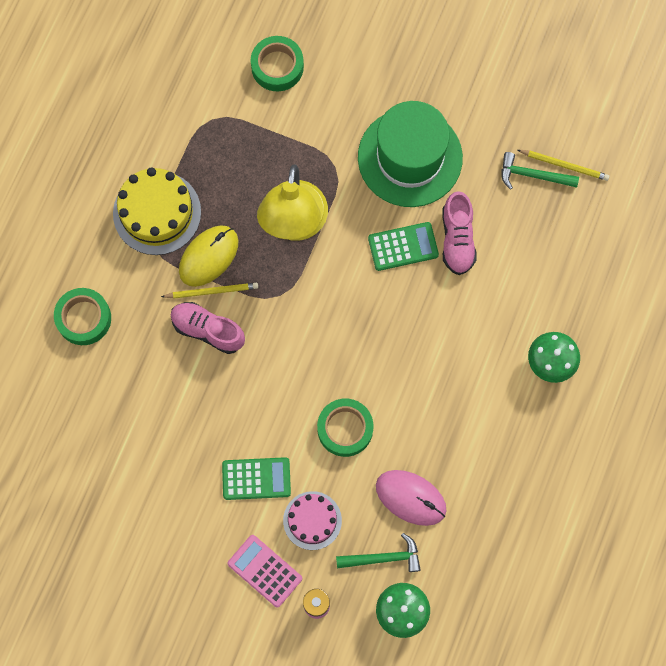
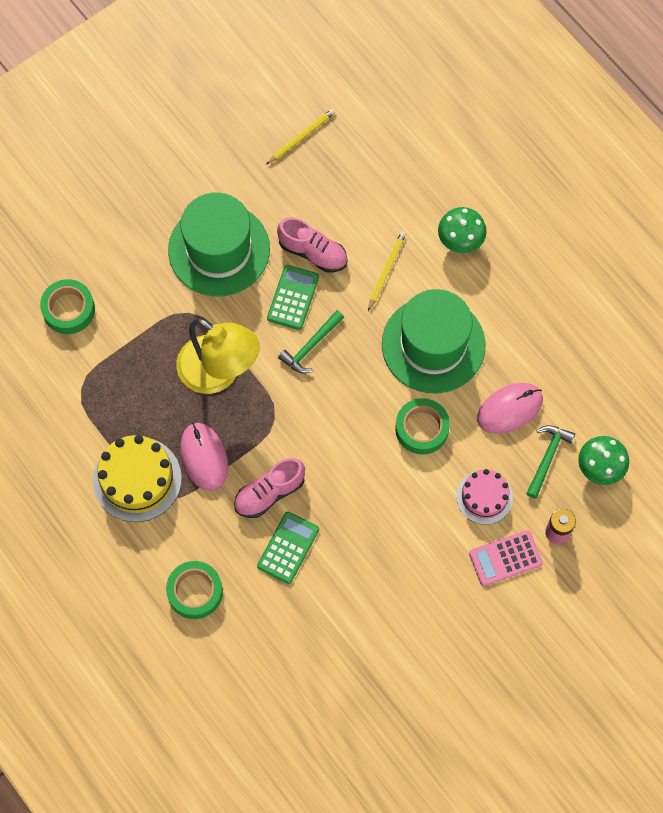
camera: 60 degrees left, 5 degrees down
(208, 256) = (204, 457): yellow mouse -> pink mouse
(211, 291) = (236, 471): yellow pencil -> yellow pencil (386, 270)
(256, 479) = (423, 523): green calculator -> green calculator (288, 548)
(432, 395) = (433, 345): none -> green hat
(533, 175) = (294, 165): green hammer -> green hammer (310, 346)

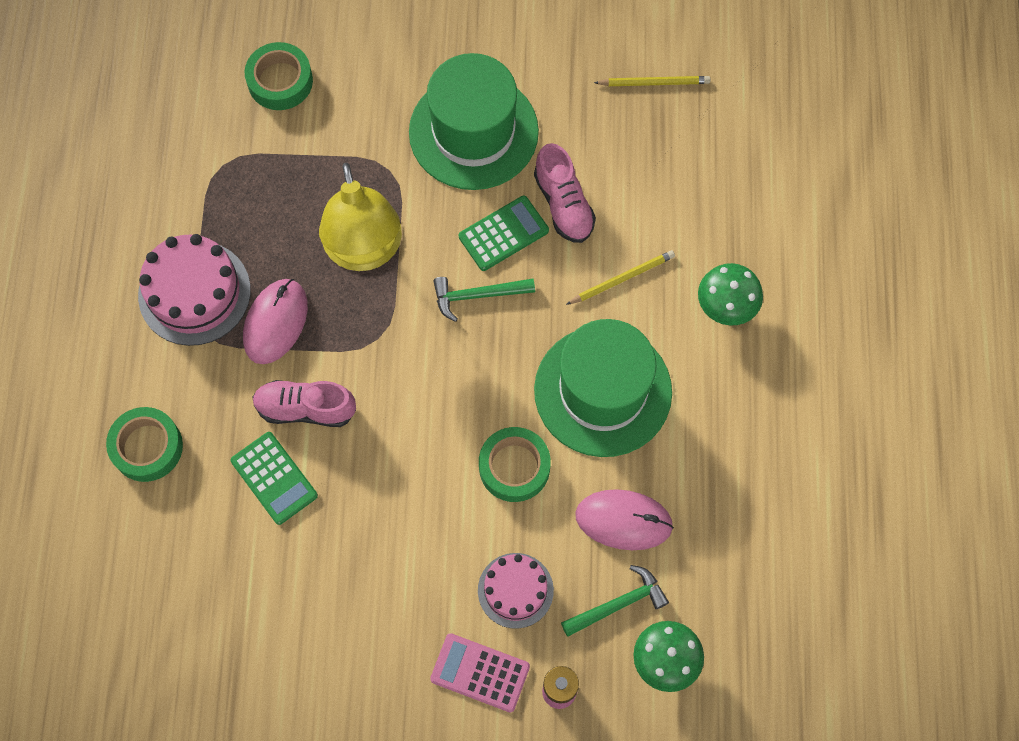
camera: 40 degrees right, 0 degrees up
(137, 479) = (194, 293): yellow cake -> pink cake
(288, 548) = (274, 478): green calculator -> green calculator turned 75 degrees clockwise

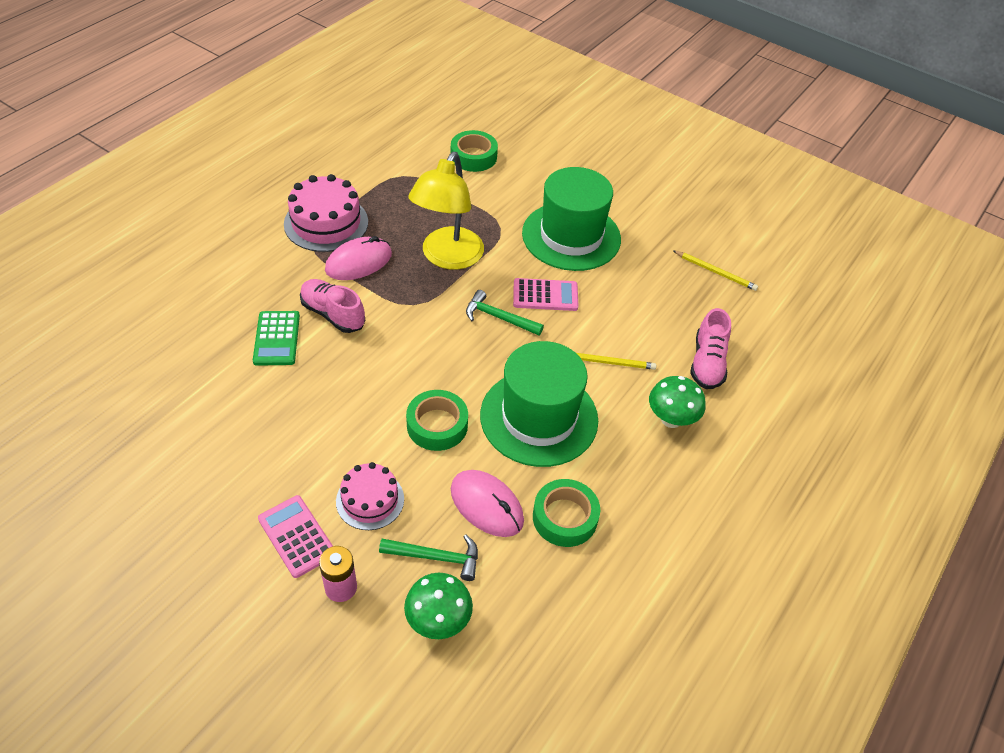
camera: 30 degrees right, 20 degrees down
(147, 447) = (220, 279): green tape -> green tape (565, 517)
(503, 234) = (545, 295): green calculator -> pink calculator
(563, 204) = (599, 301): pink shoe -> pink shoe (707, 363)

